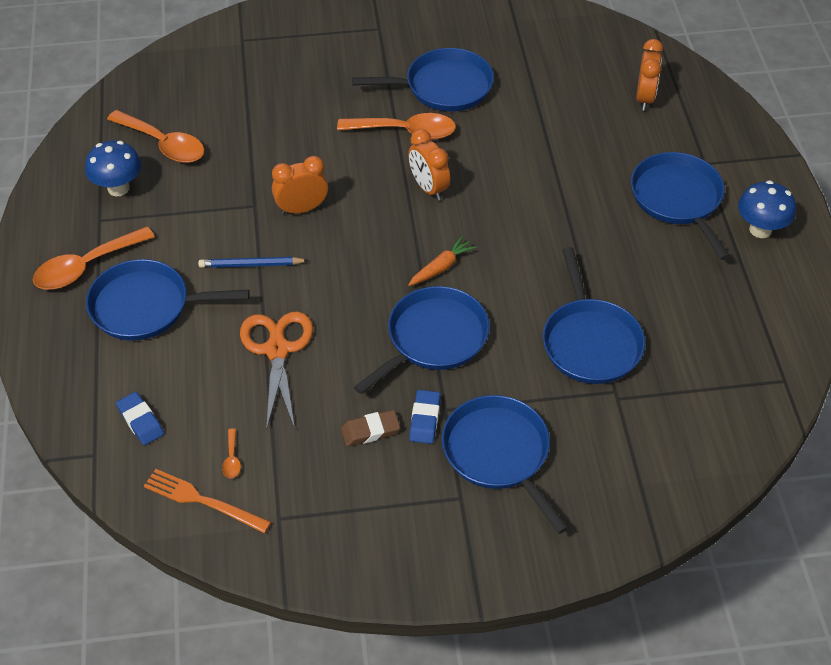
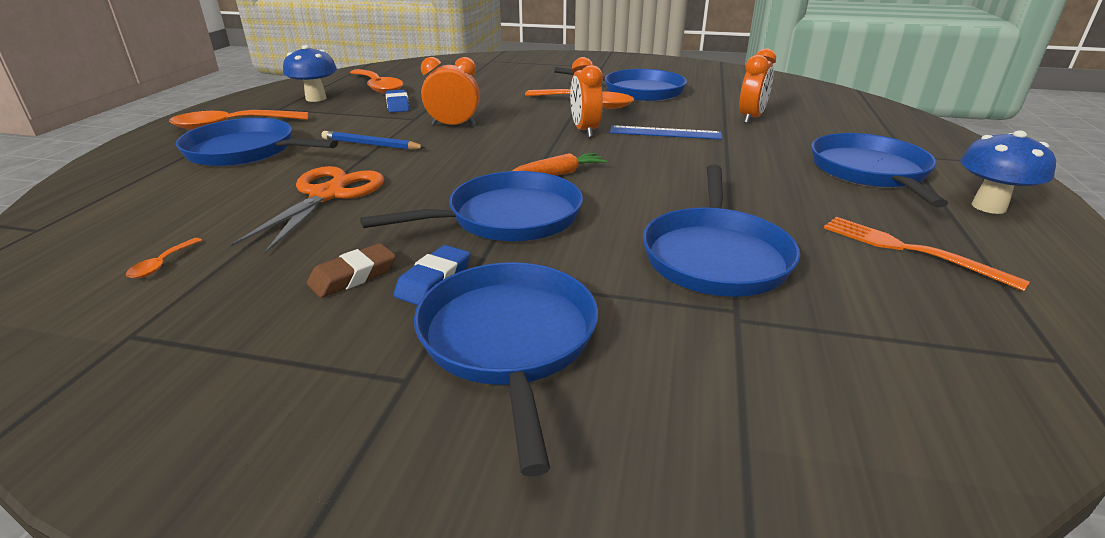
camera: 20 degrees right, 20 degrees down
(140, 421) = (121, 216): blue eraser -> blue eraser (398, 105)
(203, 501) = (72, 294): orange fork -> orange fork (910, 250)
(370, 431) = (353, 276): brown eraser -> brown eraser turned 45 degrees counterclockwise
(501, 173) = (665, 133): none -> blue ruler
(645, 98) = (839, 116): orange clock -> orange clock (751, 118)

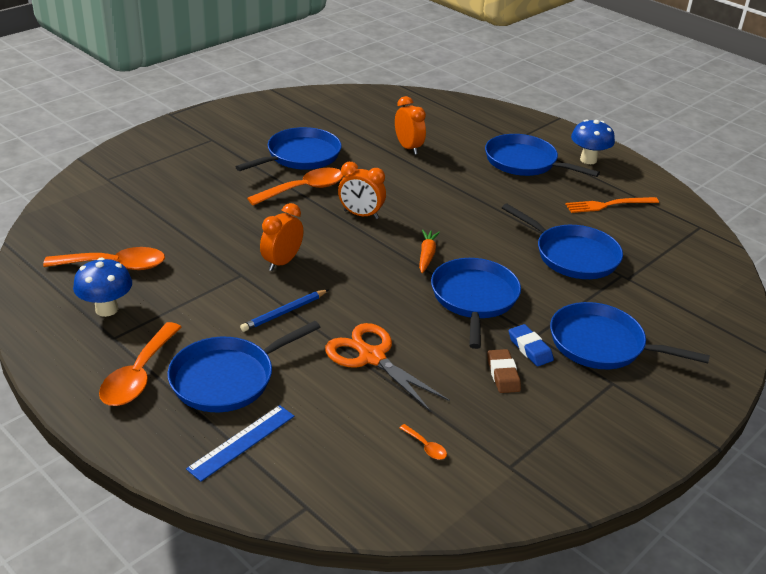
camera: 60 degrees left, 5 degrees up
(398, 105) = (191, 271): blue eraser -> none
(665, 133) = (399, 189): blue ruler -> blue ruler (242, 442)

